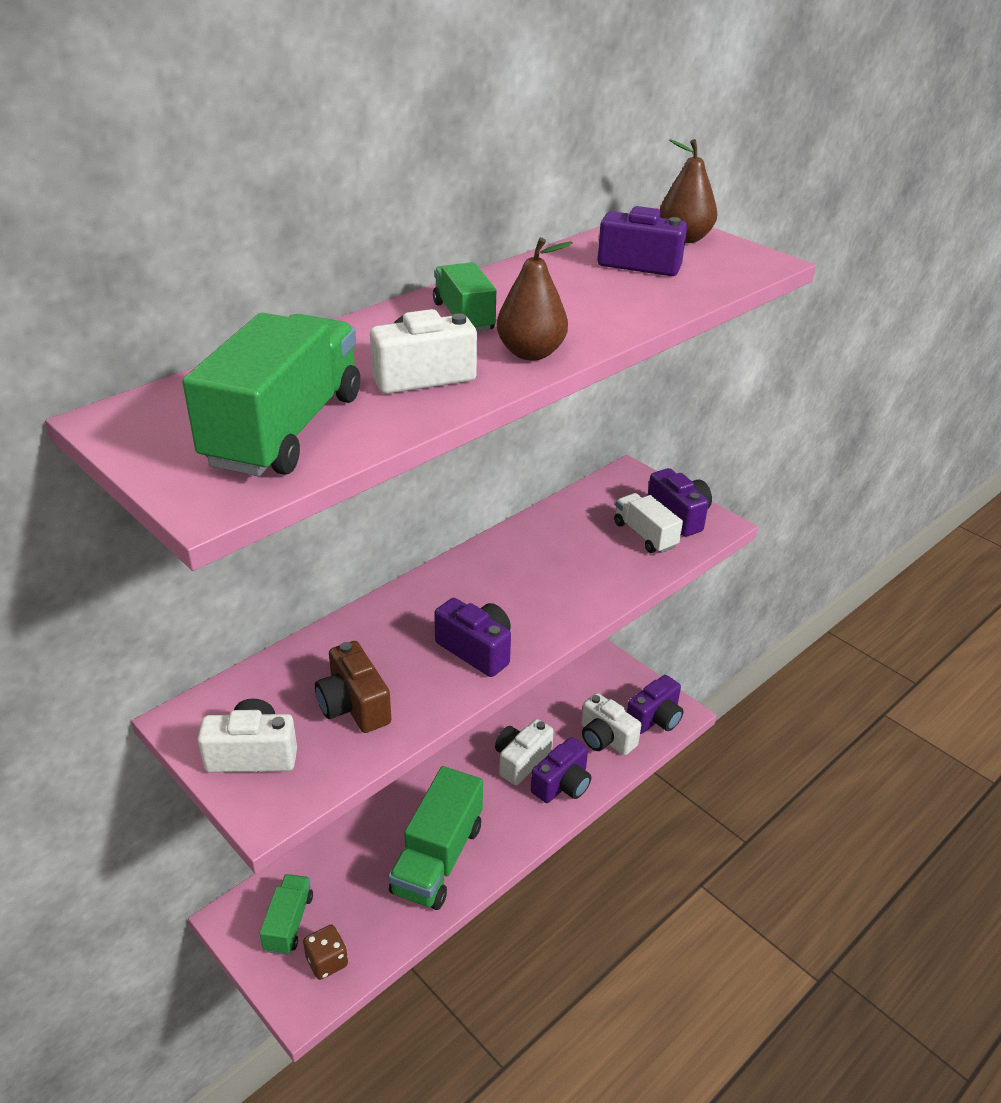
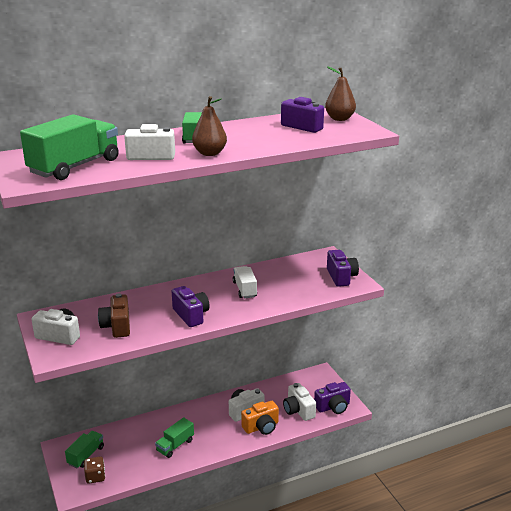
camera: 20 degrees right, 10 degrees down
(437, 858) = (175, 445): green truck -> green truck, size x0.56
(562, 784) = (261, 427): purple camera -> orange camera
(645, 535) = (315, 282): white truck -> white truck (245, 289)

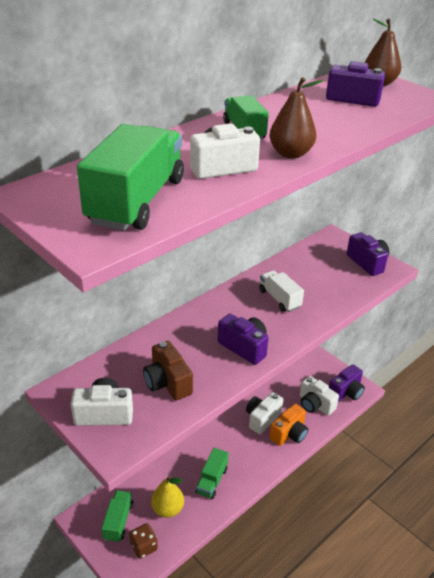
camera: 20 degrees left, 10 degrees up
(128, 456) = (167, 509): none -> yellow pear

